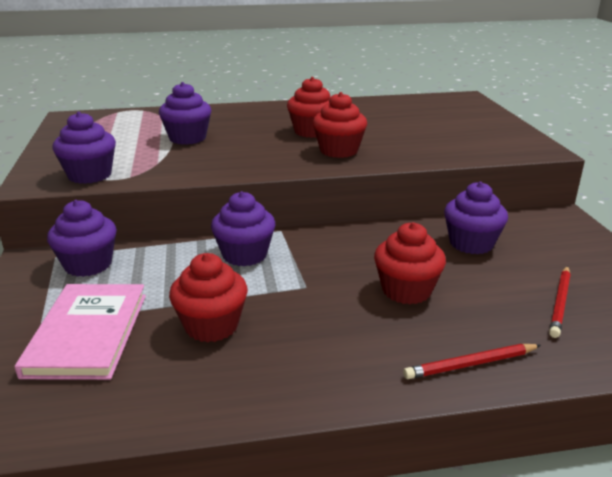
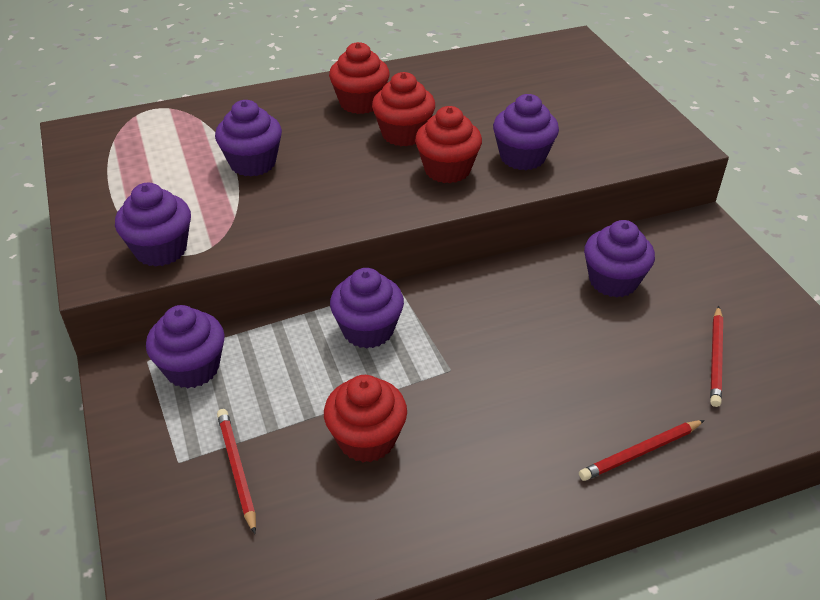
camera: 10 degrees left, 15 degrees up
(87, 334) = (237, 469): pink book -> red pencil
(403, 148) = (522, 157): none -> purple cupcake
(406, 290) = (558, 361): red cupcake -> red cupcake (360, 103)

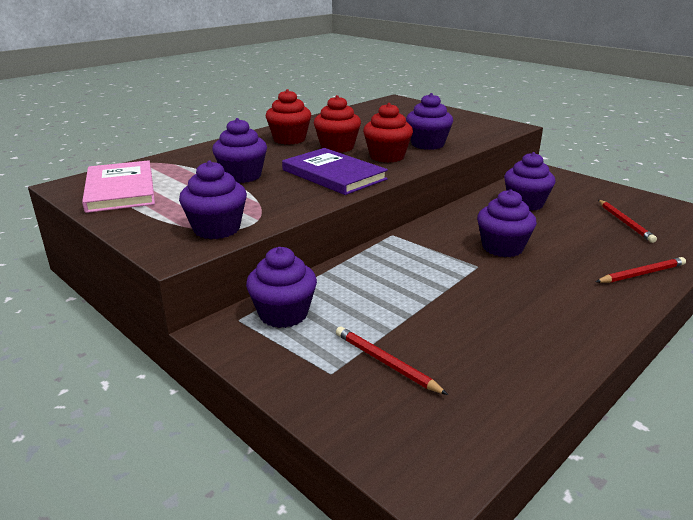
camera: 25 degrees left, 15 degrees down
(117, 154) = (120, 190): none -> pink book
(353, 189) = (333, 175): none -> purple book
(367, 439) = (464, 316): red cupcake -> none
(368, 330) = (398, 260): purple cupcake -> purple cupcake (502, 248)
(640, 452) = (641, 274): red pencil -> red pencil turned 150 degrees counterclockwise

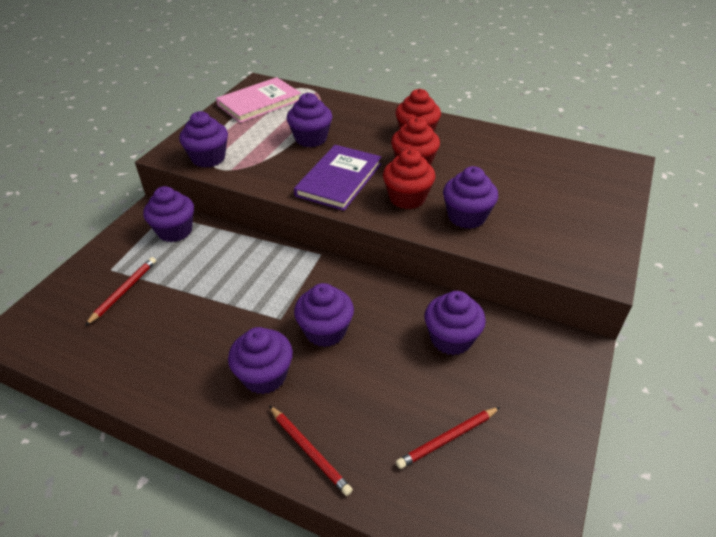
camera: 70 degrees right, 15 degrees up
(554, 283) = (264, 376): none -> purple cupcake

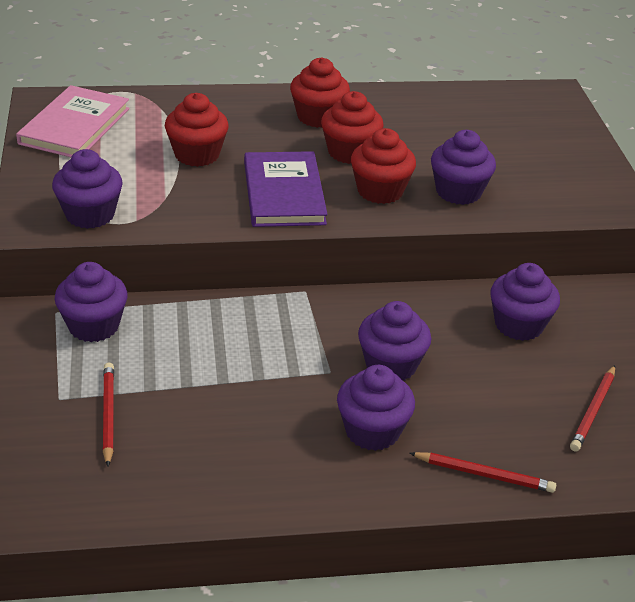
camera: 35 degrees left, 5 degrees down
(311, 139) = (197, 155): purple cupcake -> red cupcake

